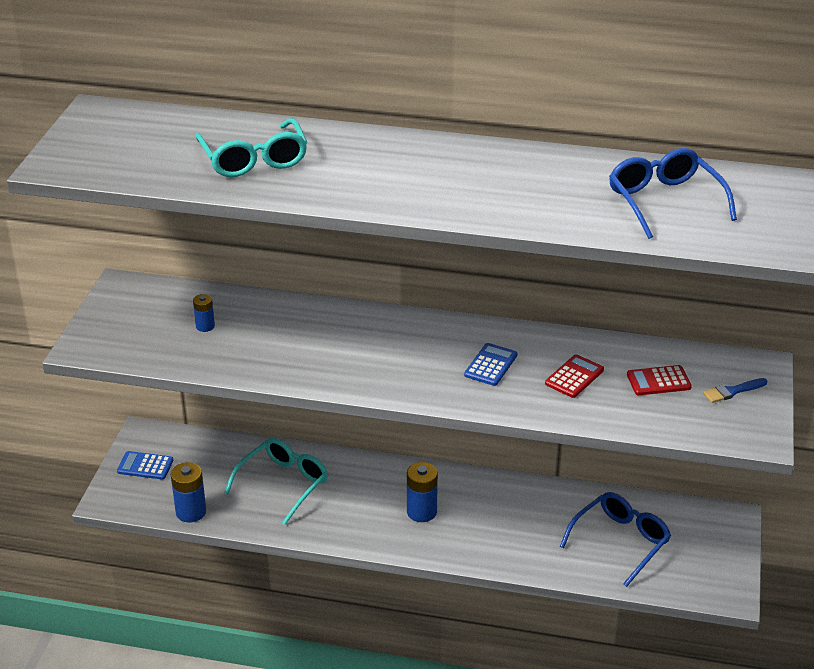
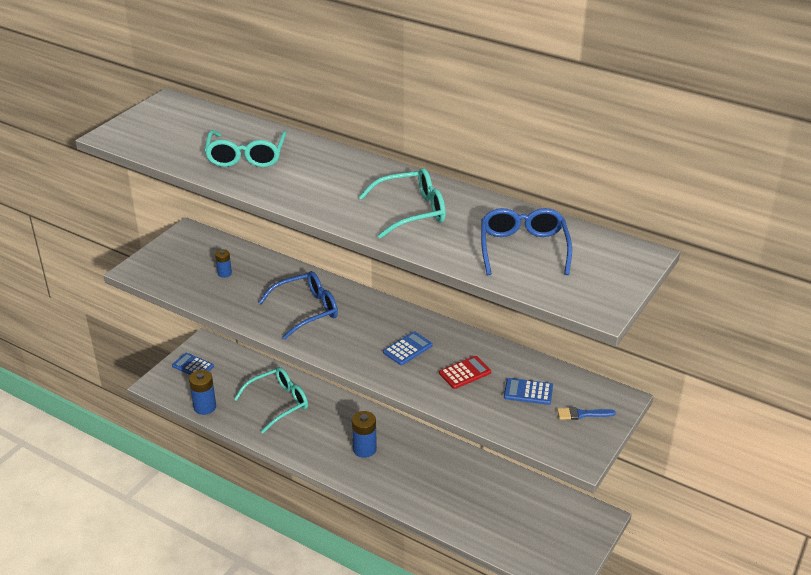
camera: 20 degrees right, 0 degrees up
(506, 185) = (411, 211): none -> turquoise glasses
(620, 542) = (501, 512): blue glasses -> blue glasses (306, 310)
(658, 381) = (528, 392): red calculator -> blue calculator

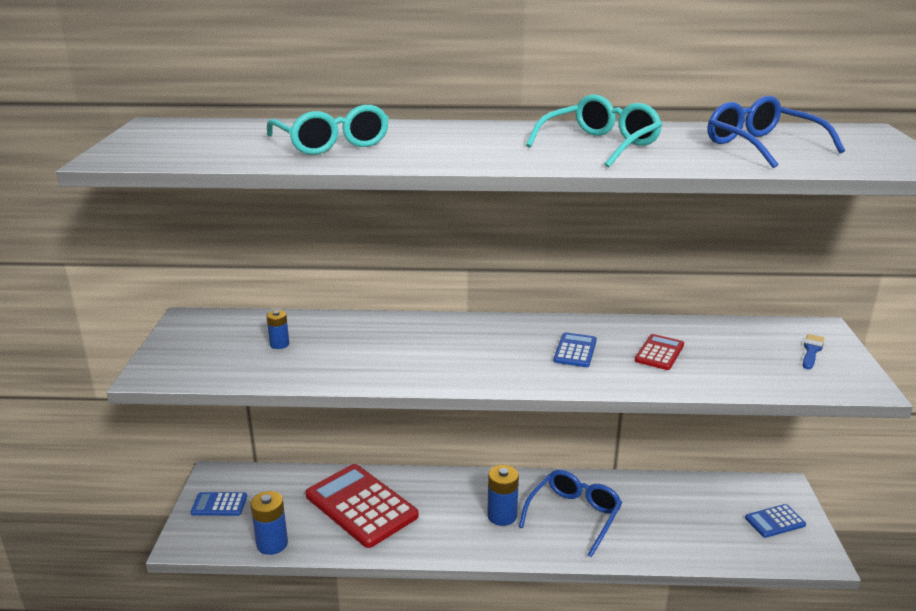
camera: 30 degrees left, 10 degrees down
(278, 403) = (361, 506): turquoise glasses -> red calculator
(306, 310) = (421, 350): blue glasses -> blue glasses (574, 516)
(528, 392) = (739, 349): blue calculator -> blue calculator (775, 521)
(582, 414) = (811, 351): blue brush -> blue brush turned 150 degrees clockwise

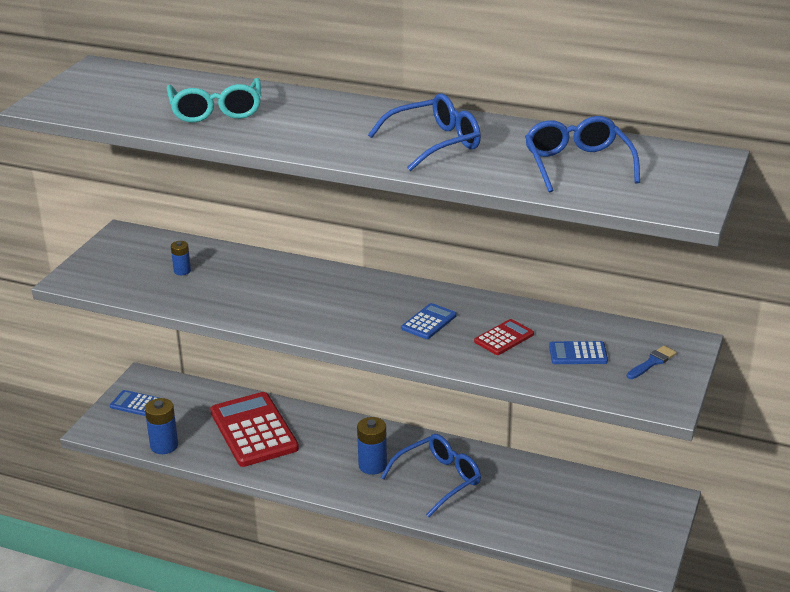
camera: 20 degrees right, 5 degrees up
(600, 145) = (434, 143): turquoise glasses -> blue glasses
(775, 521) = (629, 527): blue calculator -> blue calculator (578, 354)

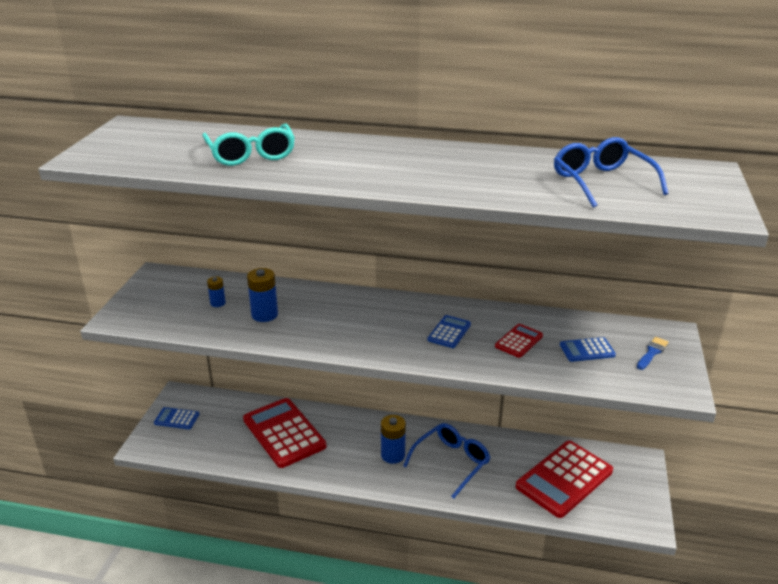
camera: 10 degrees left, 0 degrees up
(164, 446) = (208, 455): blue battery -> blue battery (264, 315)
(434, 143) = (464, 171): blue glasses -> none
(566, 510) = (564, 479): none -> red calculator

